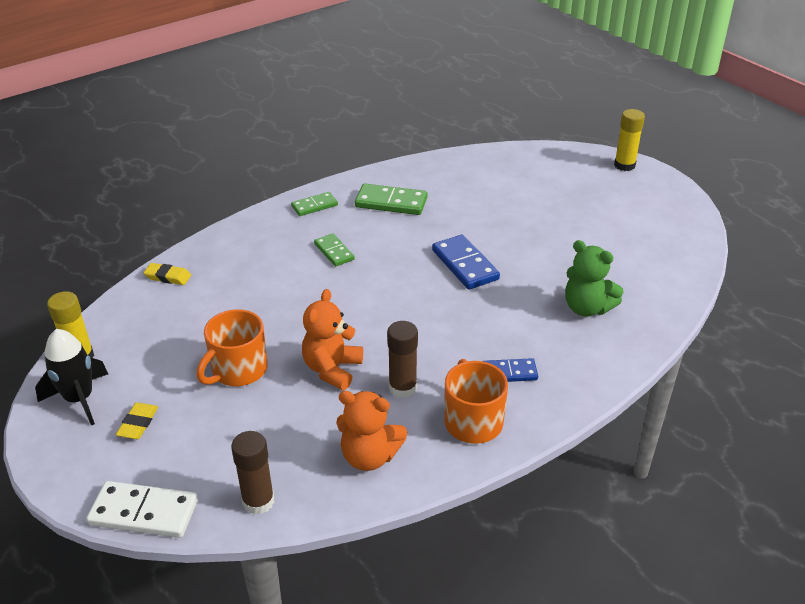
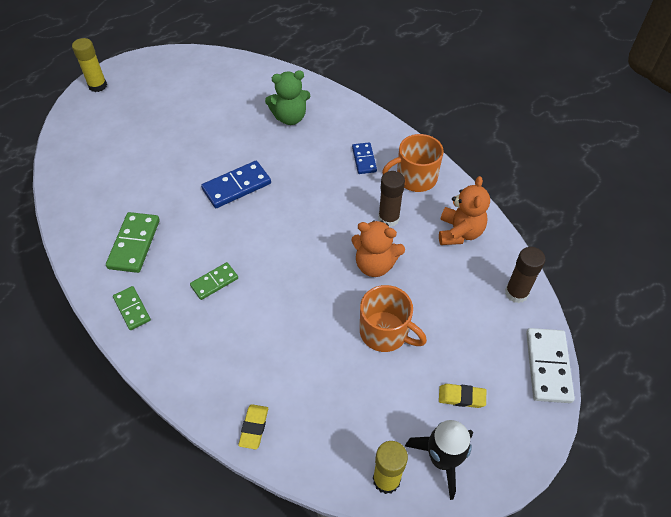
camera: 95 degrees left, 15 degrees up
(587, 308) = (290, 117): green teddy bear -> green teddy bear turned 45 degrees clockwise

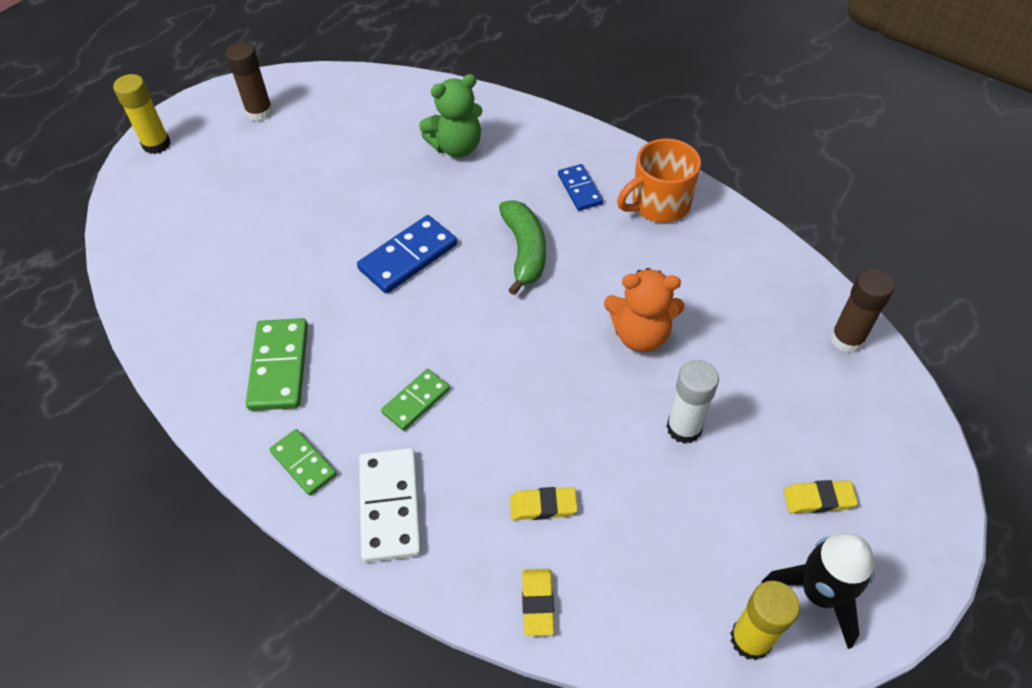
camera: 10 degrees left, 0 degrees up
(276, 366) = (543, 506): none -> yellow eraser
(314, 195) = (524, 251): none -> green banana
(385, 332) = (684, 428): orange mug -> white glue stick
(388, 218) = (639, 266): brown glue stick -> brown glue stick (259, 112)
(459, 232) = (744, 269): orange teddy bear -> none
(548, 366) = (921, 433): white domino -> white domino (390, 506)

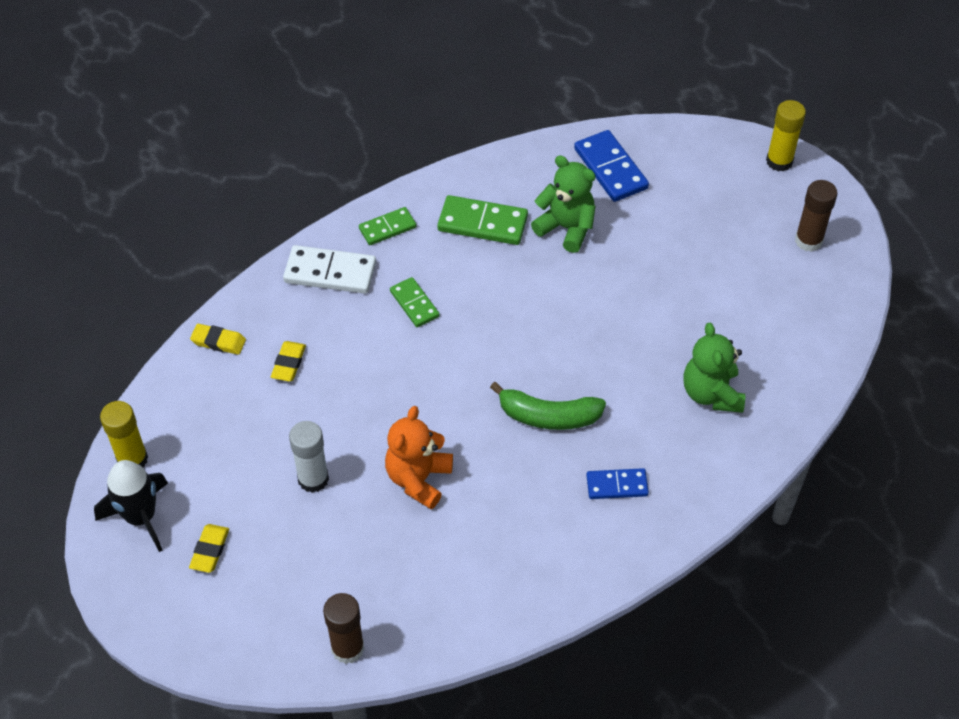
camera: 105 degrees right, 0 degrees up
(274, 289) = (566, 228): none -> green teddy bear
(408, 257) = (571, 326): blue domino -> blue domino (611, 169)
(659, 204) = (574, 550): orange mug -> none

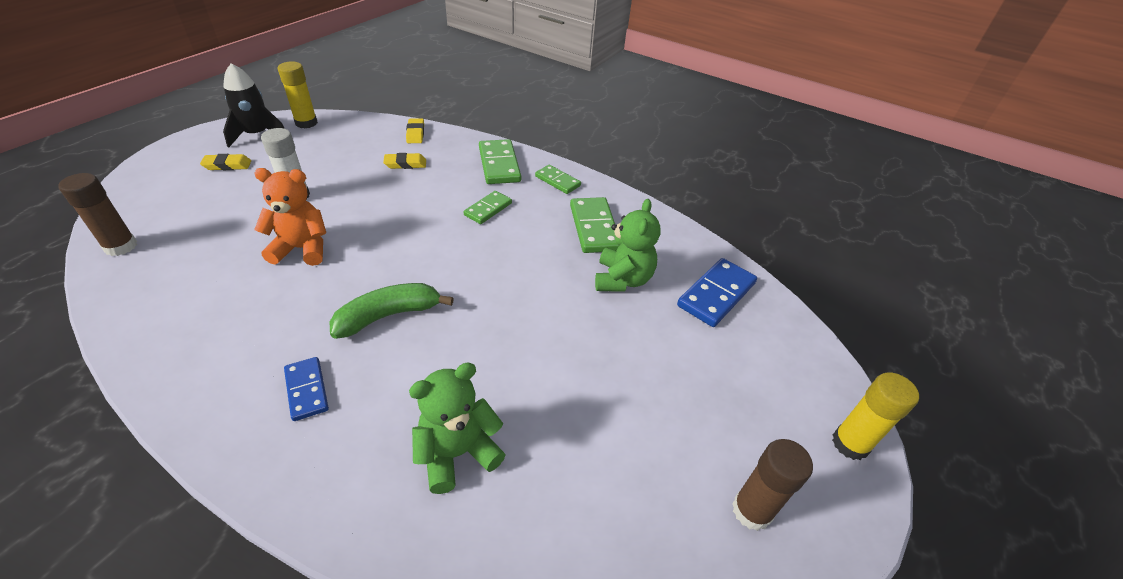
camera: 65 degrees right, 10 degrees down
(330, 272) = (499, 164): white domino -> green domino
(548, 416) = (389, 315): green banana -> green banana turned 75 degrees clockwise

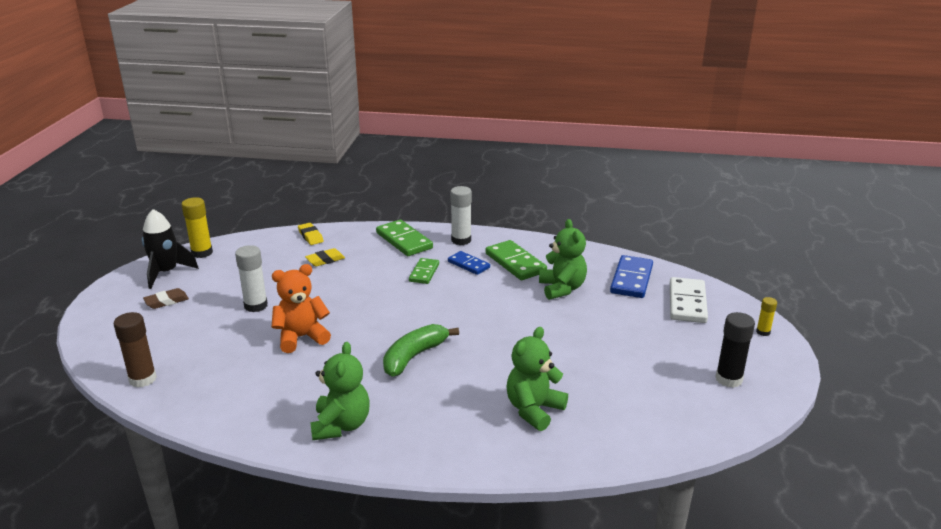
camera: 20 degrees left, 15 degrees down
(227, 165) = (166, 301): yellow eraser -> brown eraser
(234, 383) = (341, 425): none -> green teddy bear
(307, 390) = (399, 412): blue domino -> blue domino (468, 264)
(557, 181) = (461, 240): green domino -> white glue stick
(751, 510) = (728, 379): brown glue stick -> black glue stick
(768, 355) = (687, 303): none -> white domino
(850, 444) = (763, 332): yellow glue stick -> yellow glue stick, size x0.56

